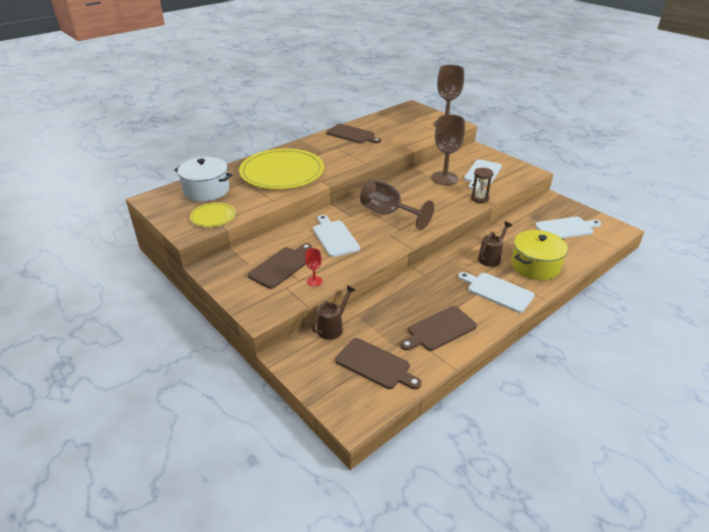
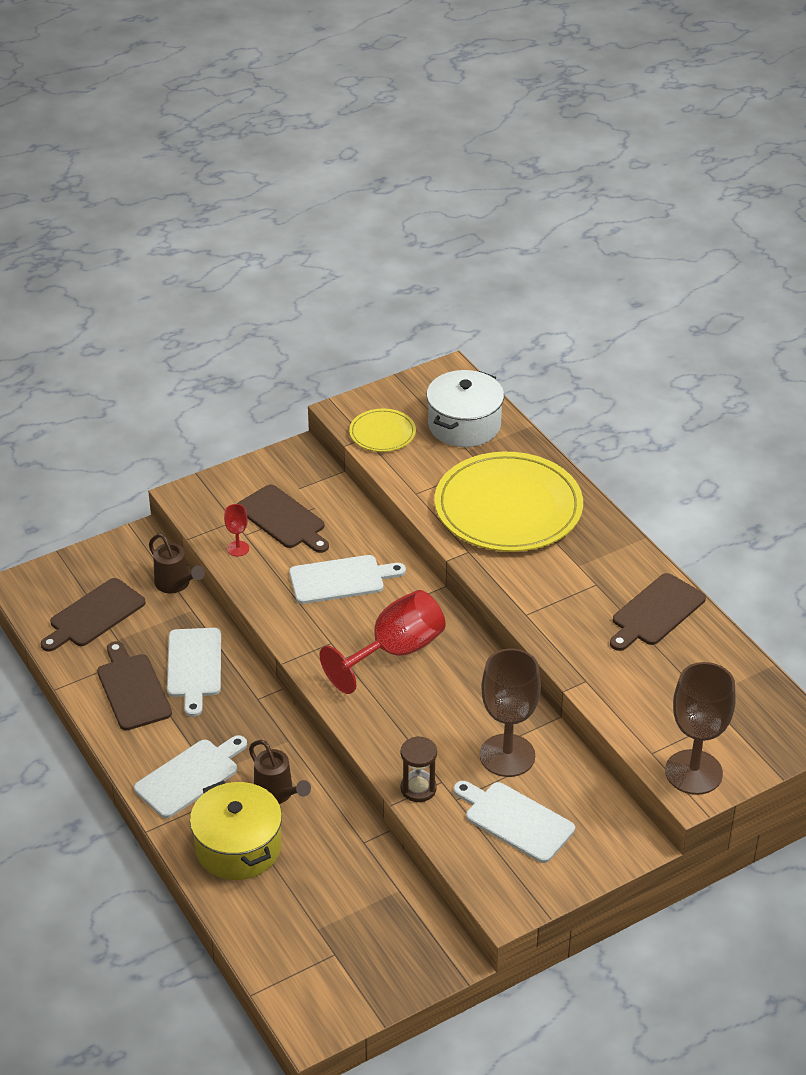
camera: 100 degrees right, 5 degrees up
(388, 213) = (395, 652): brown goblet -> red goblet
(566, 228) = (338, 938): white cutting board -> white cutting board (194, 666)

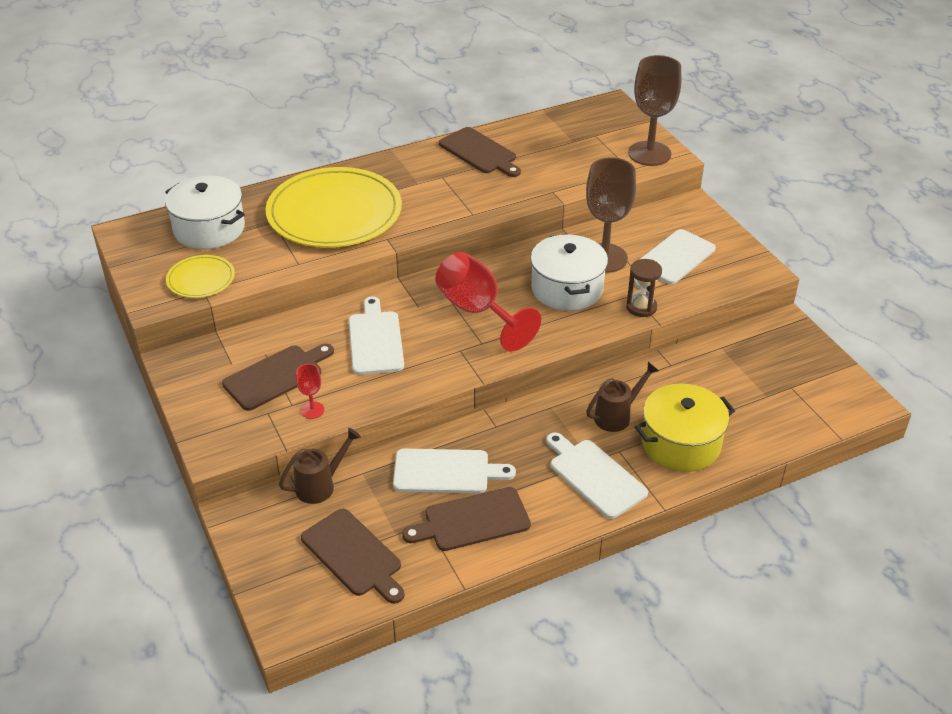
camera: 85 degrees left, 0 degrees up
(444, 723) = (567, 289): none -> white pot

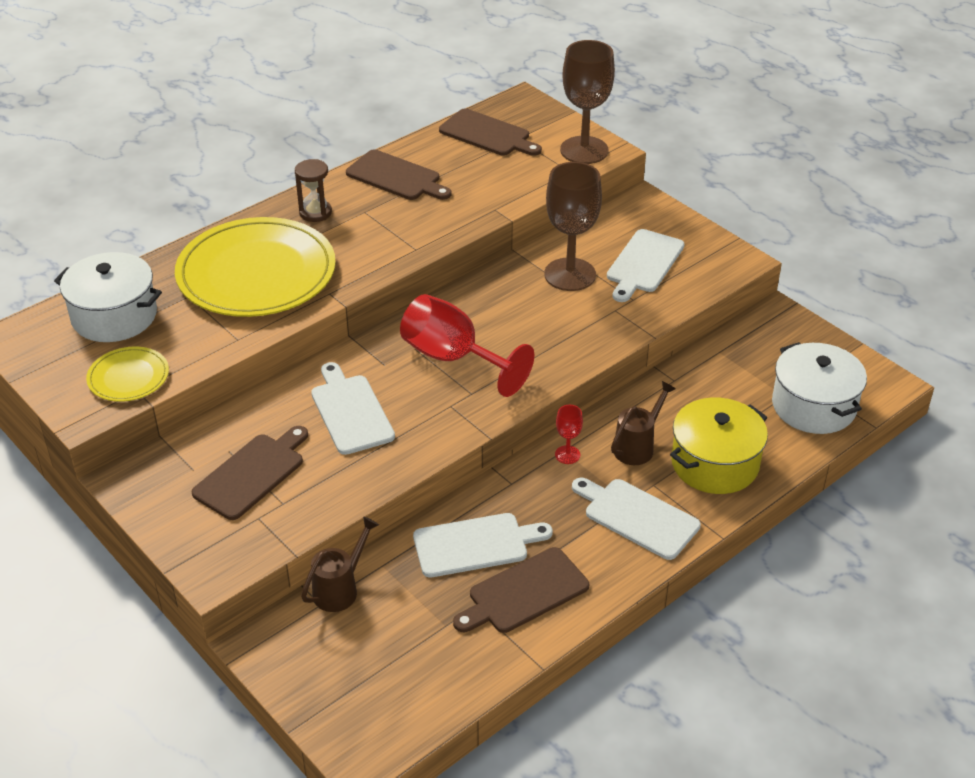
camera: 15 degrees left, 0 degrees up
(312, 410) = (309, 505): red goblet -> red goblet (567, 455)
(354, 555) = (407, 659): brown cutting board -> brown cutting board (487, 134)
(567, 289) = (542, 316): white pot -> white pot (813, 406)
(641, 307) = (629, 323): brown hourglass -> brown hourglass (315, 212)

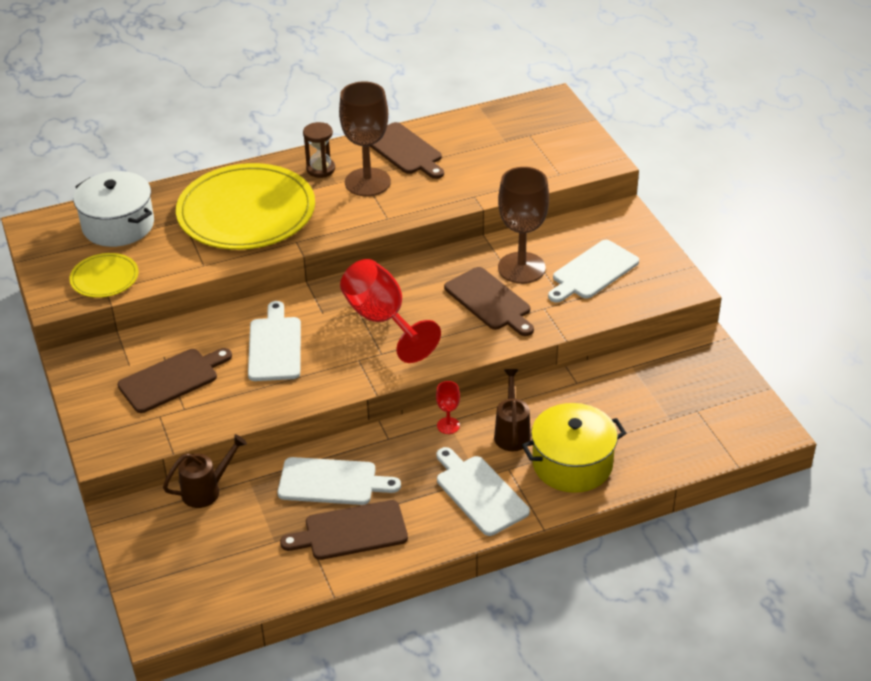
camera: 20 degrees right, 0 degrees up
(487, 134) = (505, 126): brown cutting board -> brown cutting board (490, 301)
(584, 150) = (583, 157): brown goblet -> brown goblet (367, 182)
(637, 447) = (512, 433): brown watering can -> brown watering can turned 60 degrees counterclockwise
(813, 406) = (691, 434): white pot -> none

